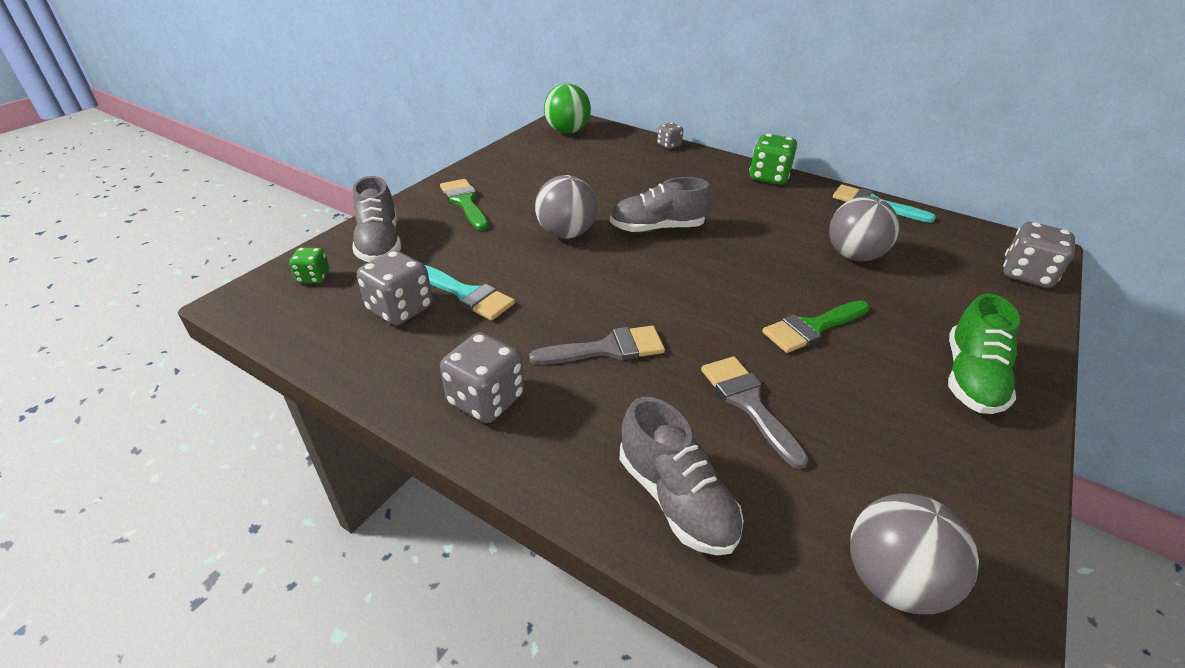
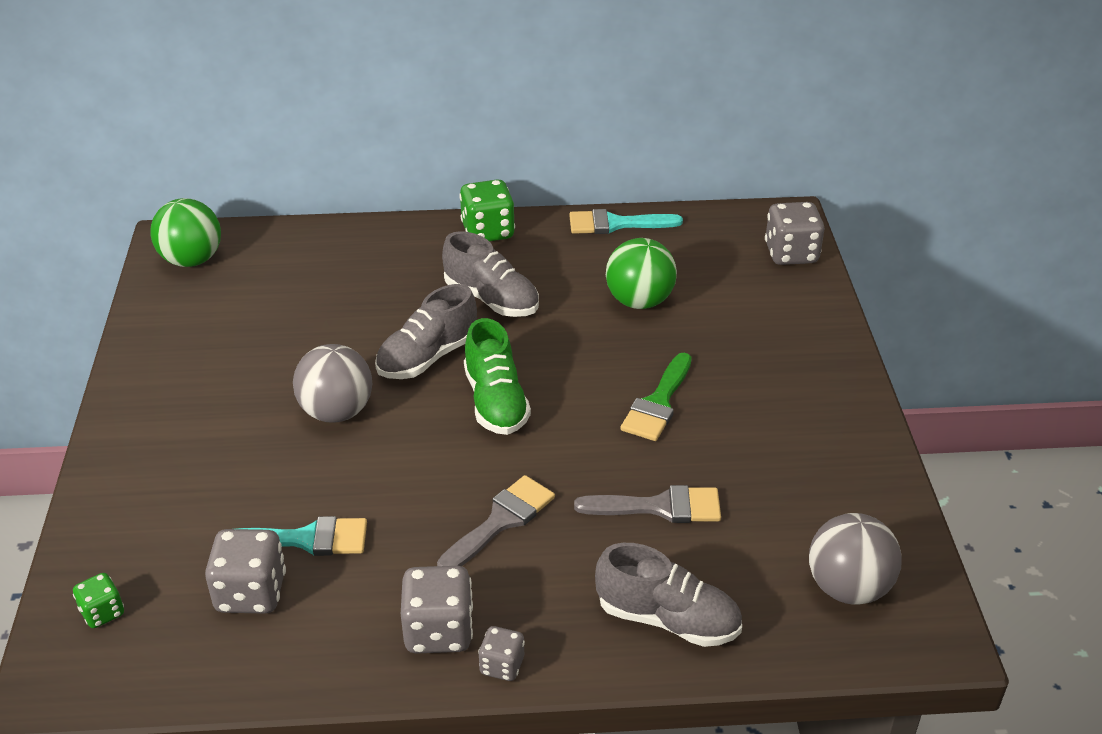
camera: 35 degrees left, 0 degrees up
(379, 243) = (131, 532): grey shoe -> grey shoe (491, 299)
(465, 202) = (173, 427): green brush -> none
(669, 145) = (339, 230): grey dice -> grey dice (502, 665)
(748, 403) = (659, 507): grey brush -> grey brush turned 150 degrees clockwise
(853, 256) = (639, 301): grey ball -> green ball
(971, 378) = (806, 389): green shoe -> green shoe (495, 402)

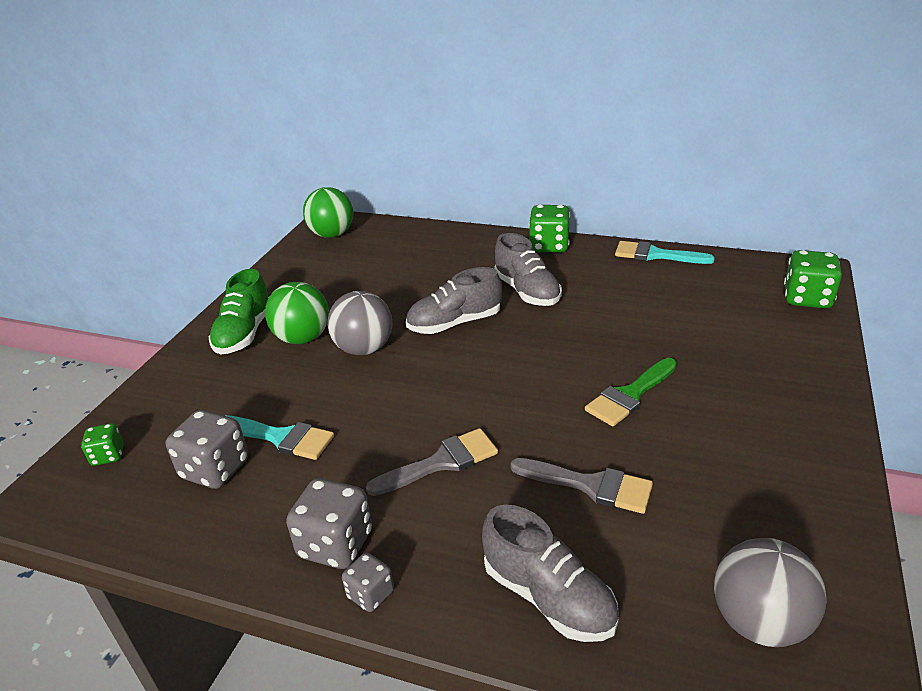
camera: 25 degrees right, 5 degrees down
(495, 402) = (489, 366): green shoe -> green shoe (244, 333)
(639, 301) = (649, 313): green ball -> green ball (303, 338)
(791, 254) = (807, 299): grey dice -> green dice

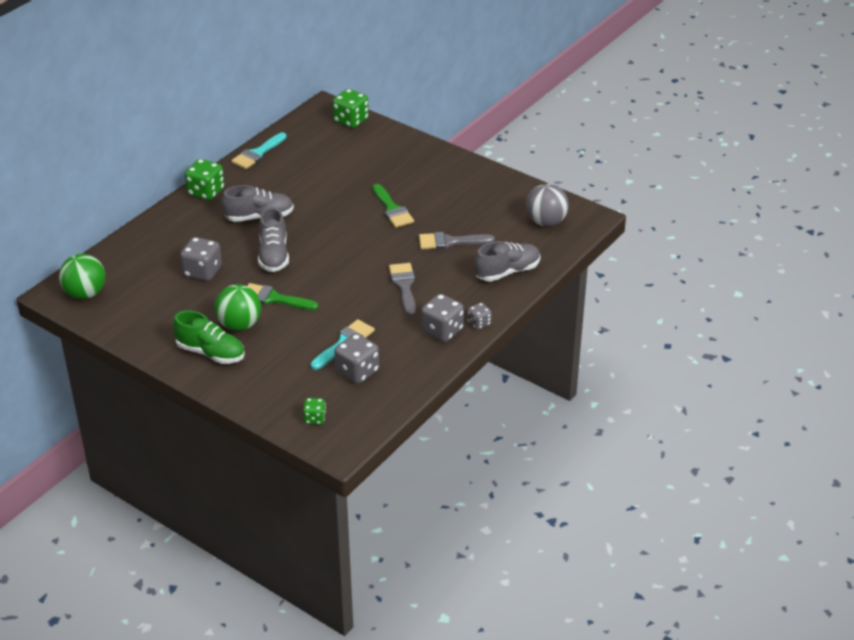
camera: 75 degrees left, 5 degrees up
(364, 349) = (274, 298): grey ball -> green brush
(397, 286) = (202, 272): none -> grey dice
(590, 485) = (450, 242): grey brush -> grey brush turned 135 degrees counterclockwise

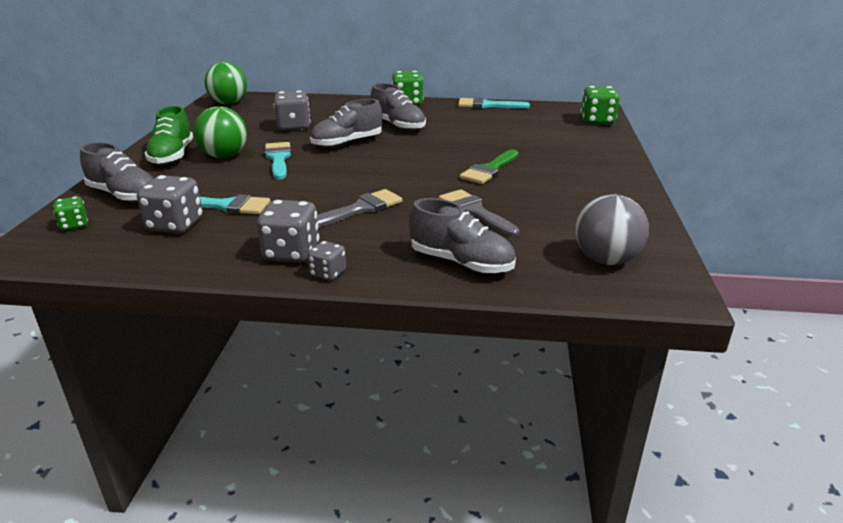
camera: 60 degrees right, 10 degrees down
(274, 298) = (278, 159): green brush -> turquoise brush
(278, 389) = (124, 195): none -> grey shoe

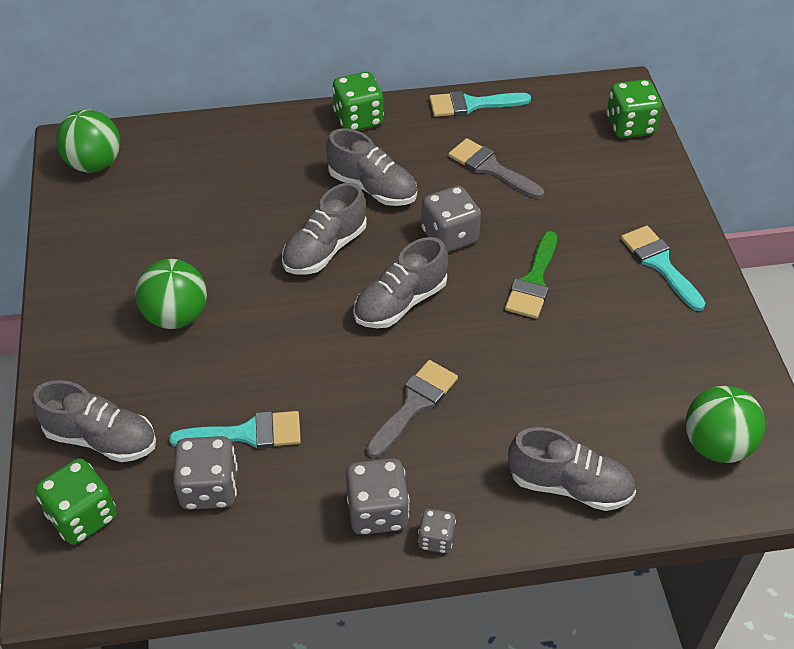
camera: 15 degrees left, 20 degrees up
(74, 225) = (82, 516): green dice -> green dice, size x1.76
(172, 156) = (104, 330): green shoe -> none
(278, 159) = (253, 308): turquoise brush -> turquoise brush (659, 264)
(293, 127) = (229, 218): grey dice -> grey dice (449, 236)
(383, 167) = (400, 302): none -> grey shoe
(474, 212) = (548, 381): grey brush -> grey brush (490, 168)
(606, 260) = (716, 445): grey ball -> green ball

